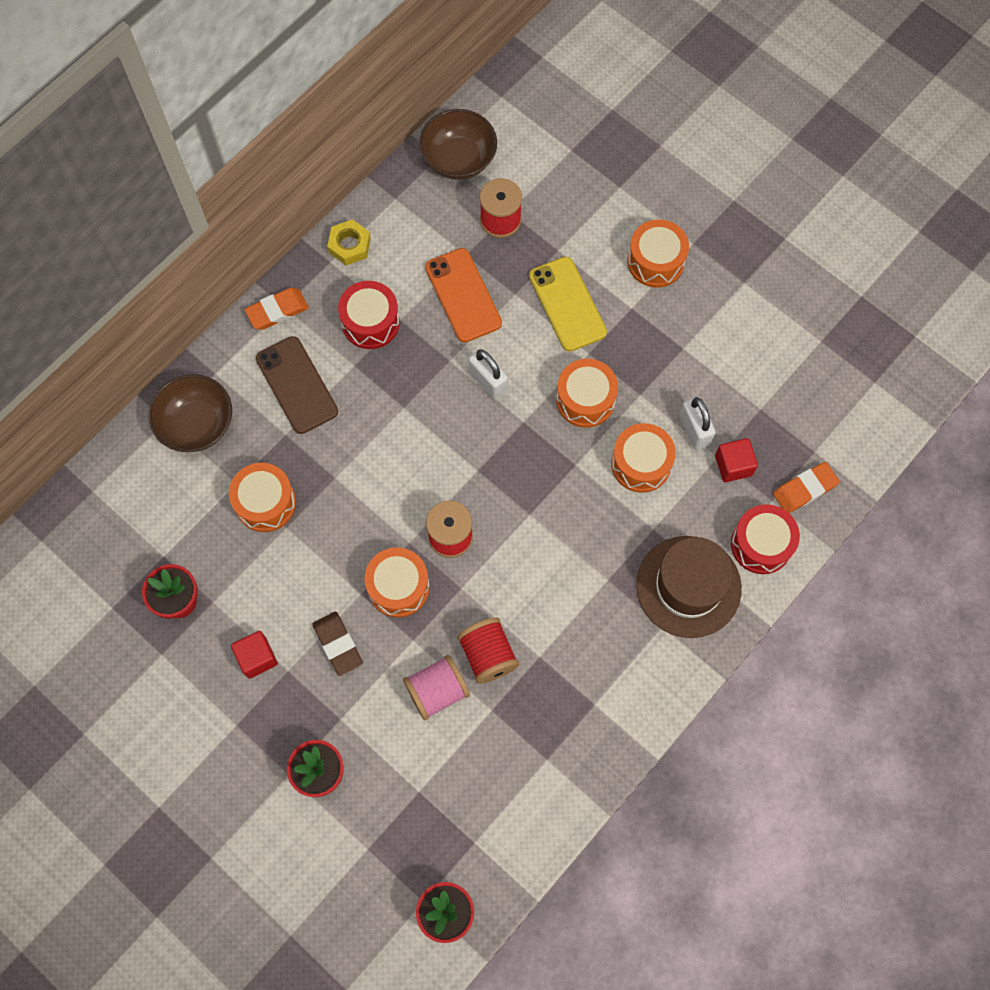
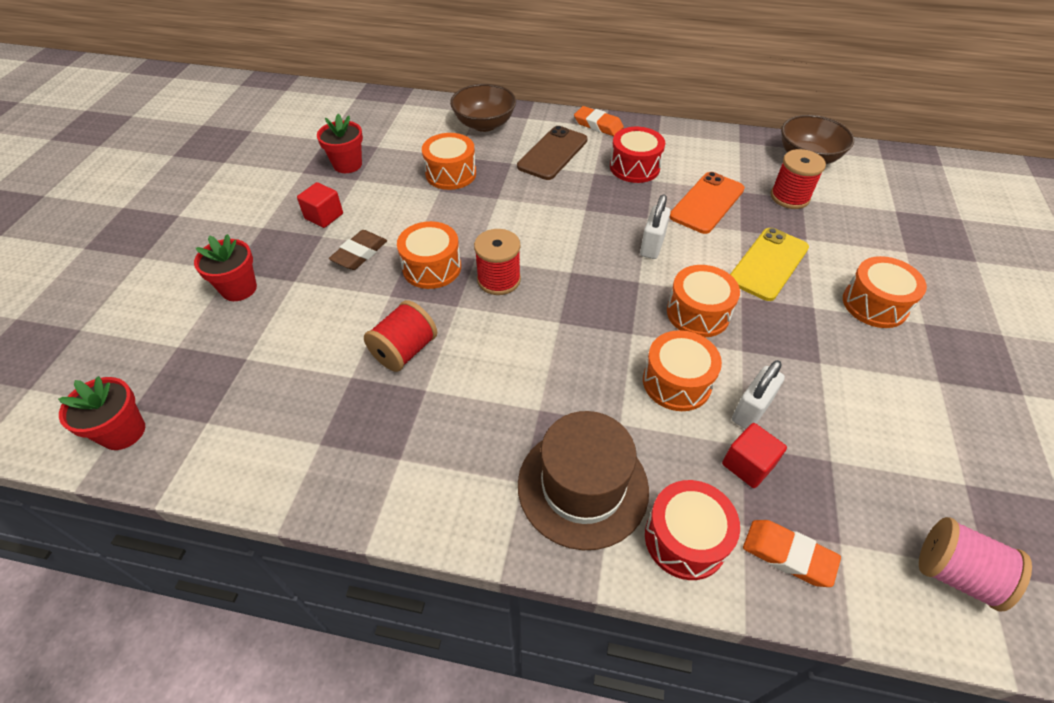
camera: 60 degrees right, 20 degrees down
(349, 245) = (680, 136): yellow nut -> none
(437, 691) = (350, 330): pink spool -> pink spool (954, 573)

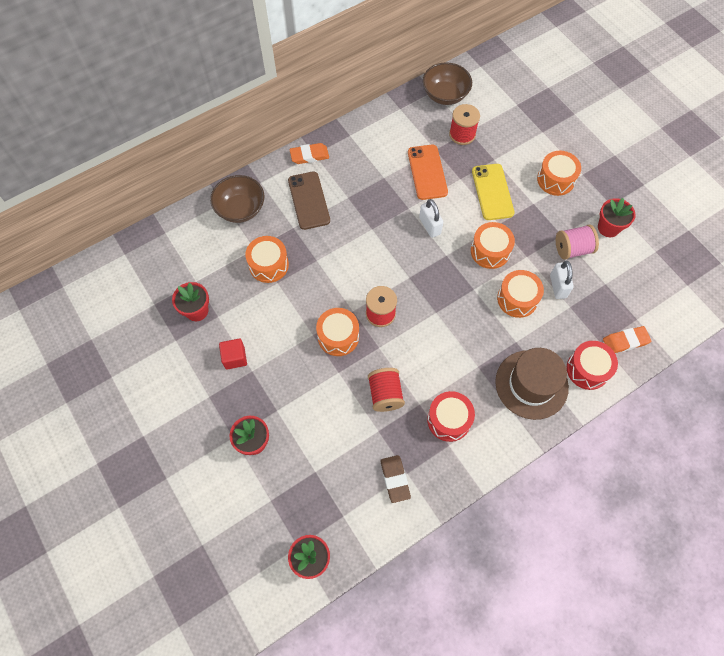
camera: 45 degrees left, 15 degrees up
(359, 253) = (289, 362): brown eraser -> brown eraser (395, 479)
(634, 167) = (365, 175): red drum -> red drum (449, 420)
(748, 465) = (579, 314): red cube -> none
(906, 402) = (608, 228): none -> red flower pot
(954, 573) = (679, 296): pink spool -> pink spool (572, 249)

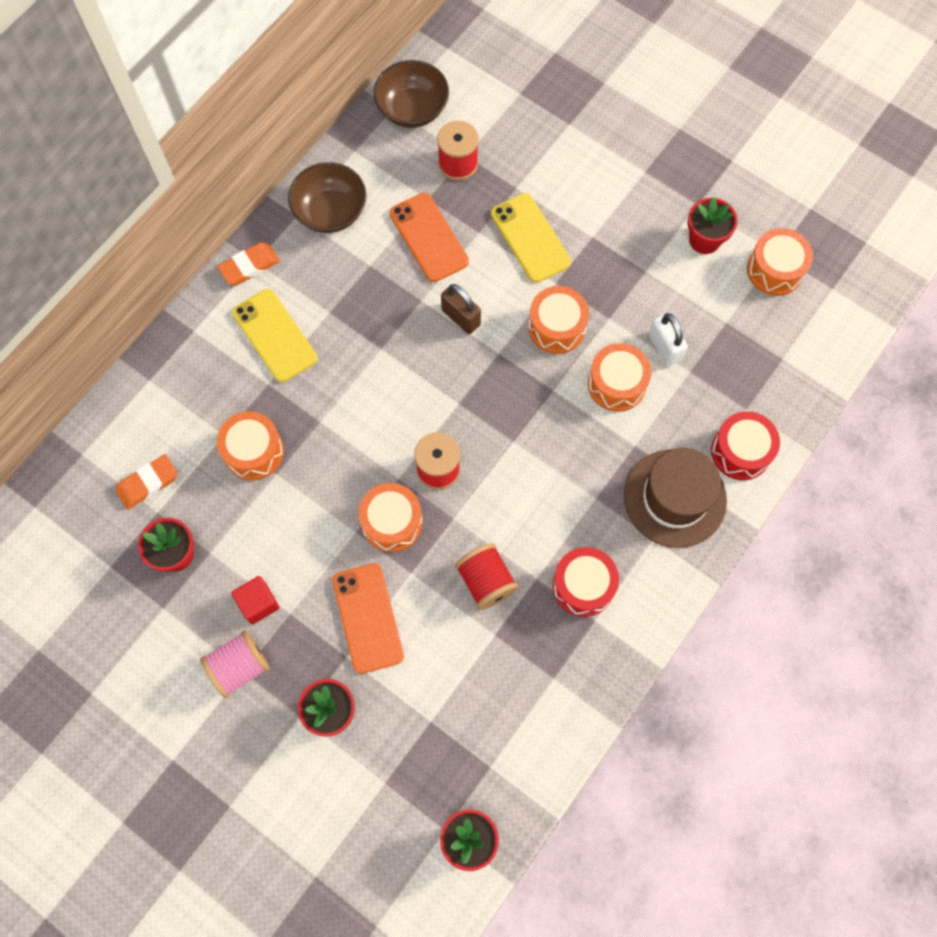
camera: 20 degrees left, 5 degrees up
(240, 209) = (180, 381): brown bowl -> brown bowl (330, 212)
(300, 391) = (368, 618): none -> orange phone
(309, 200) = (275, 335): brown phone -> yellow phone
(395, 479) = (540, 692): brown eraser -> none
(429, 226) = (461, 317): white padlock -> brown padlock
(555, 179) = (611, 191): orange drum -> orange drum (775, 270)
(572, 249) = (666, 287): pink spool -> pink spool (239, 667)
(625, 341) = (777, 395): orange eraser -> orange eraser (148, 483)

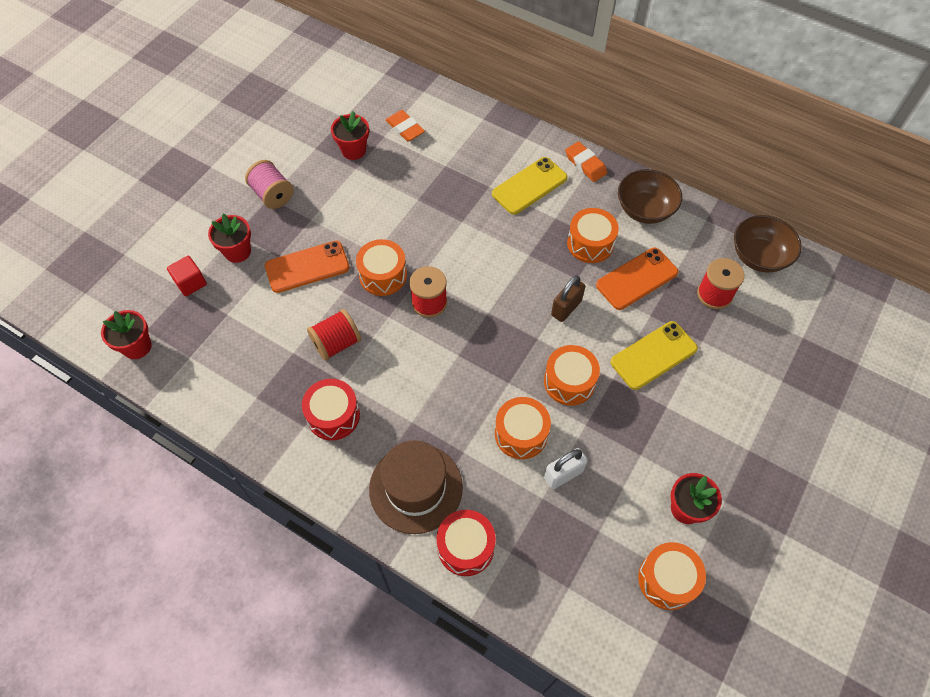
camera: 85 degrees right, 10 degrees down
(254, 451) = (434, 184): orange drum -> orange drum (590, 243)
(258, 603) = (318, 200): red cube -> red cube (190, 283)

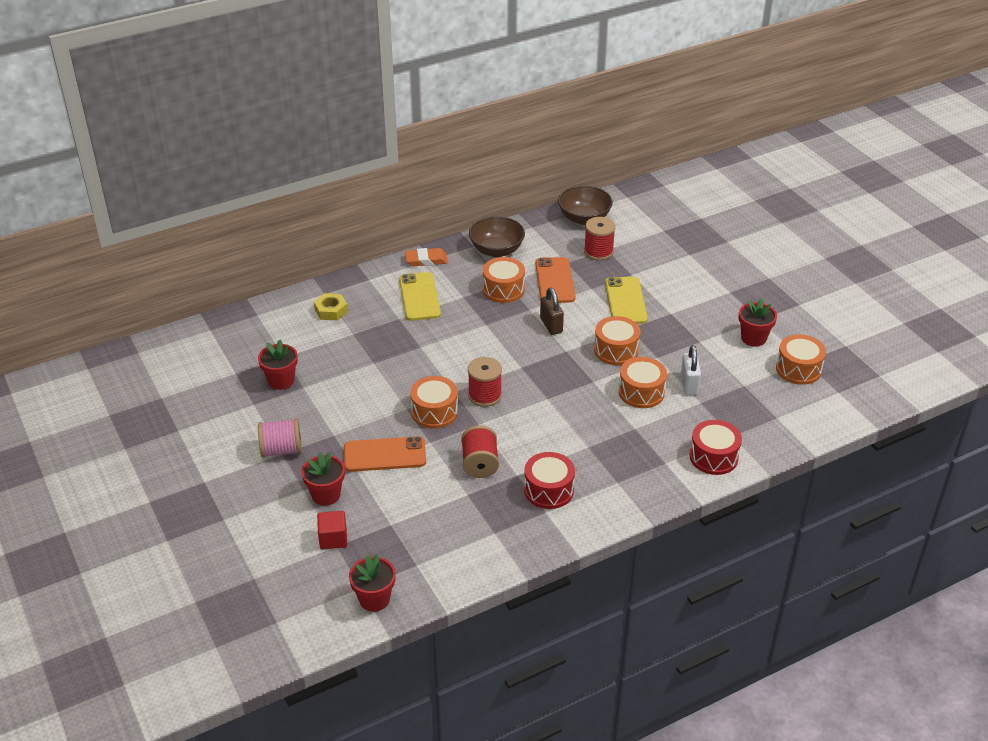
camera: 60 degrees left, 20 degrees down
(307, 267) = (385, 455): orange phone -> orange phone turned 75 degrees clockwise
(405, 128) = (288, 341): orange eraser -> none
(416, 488) = (647, 466): brown hat -> none
(464, 135) = (331, 310): none -> yellow nut

